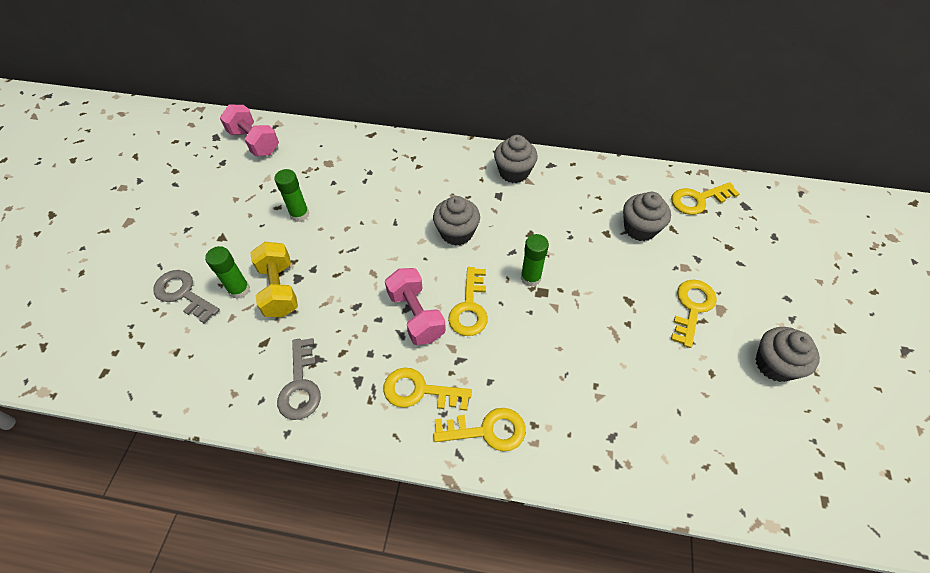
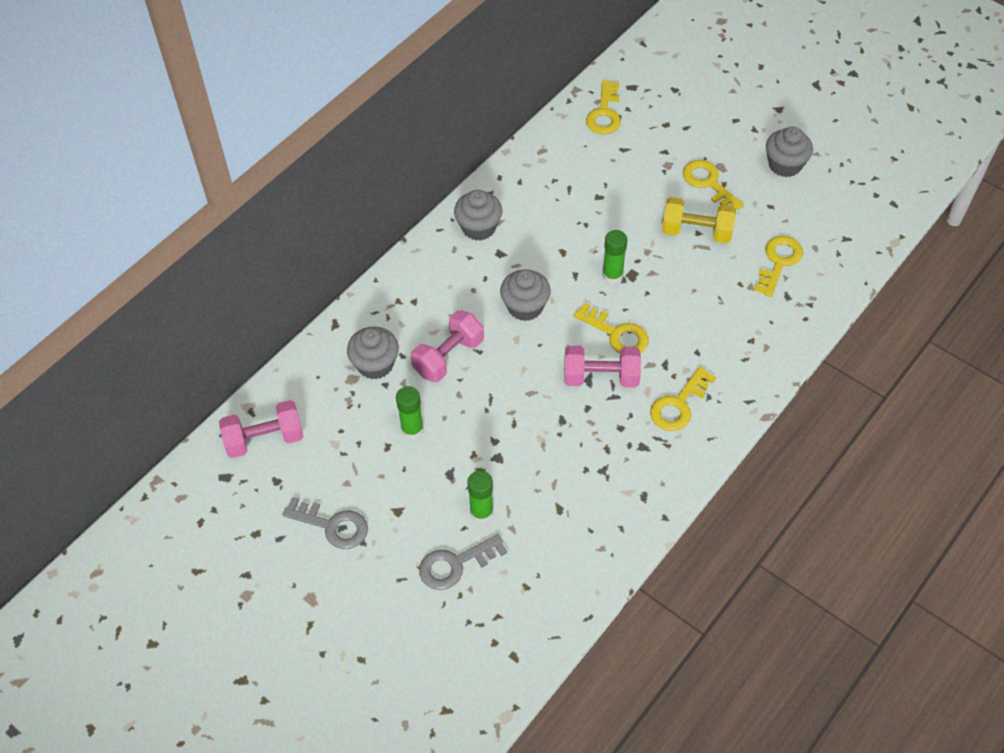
camera: 60 degrees left, 0 degrees up
(279, 289) = (502, 477): yellow dumbbell -> yellow dumbbell (696, 232)
(300, 386) = (623, 492): grey key -> grey key (333, 525)
(378, 207) = (448, 357): none -> pink dumbbell
(487, 430) = (739, 373): yellow key -> yellow key (778, 262)
(640, 228) = (609, 171): grey cupcake -> grey cupcake (375, 364)

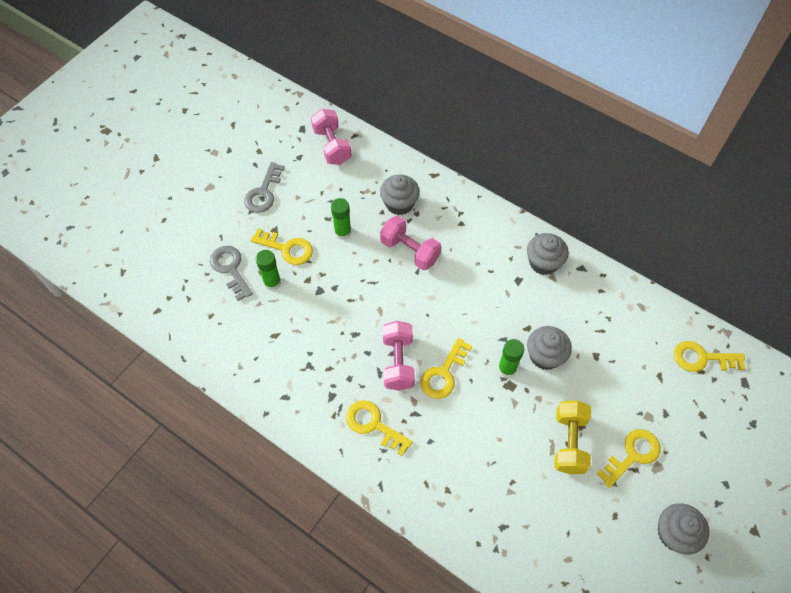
camera: 85 degrees right, 5 degrees up
(525, 307) = (464, 302): grey cupcake -> grey cupcake (545, 356)
(778, 262) = (544, 520): yellow key -> yellow key (287, 248)

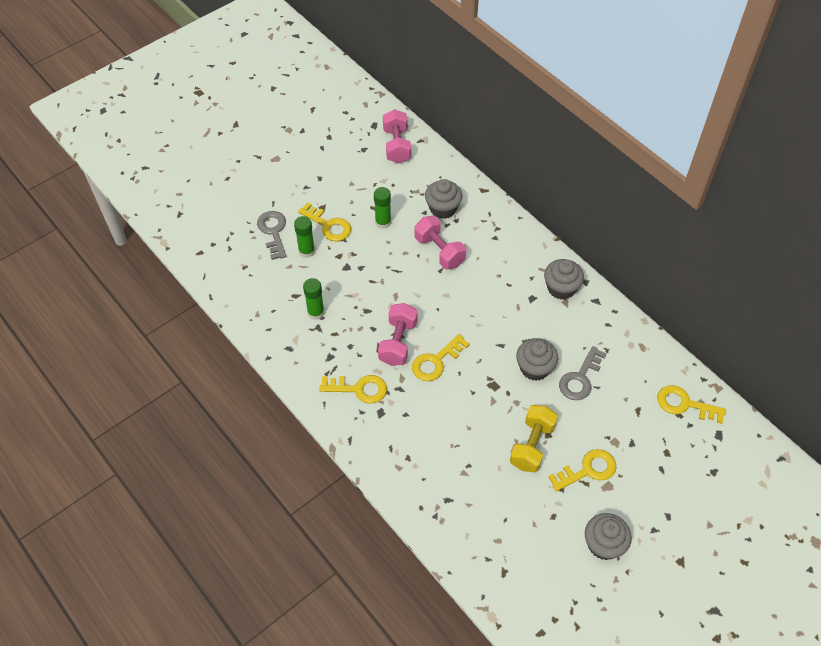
camera: 15 degrees right, 5 degrees down
(263, 193) = (322, 173): grey key -> grey key (580, 378)
(373, 425) = (359, 389): yellow key -> yellow key turned 135 degrees clockwise
(507, 369) = (495, 371): green glue stick -> green glue stick (316, 312)

